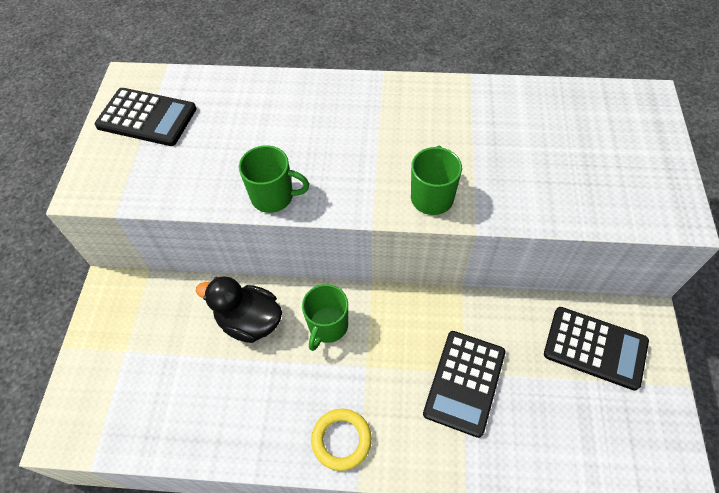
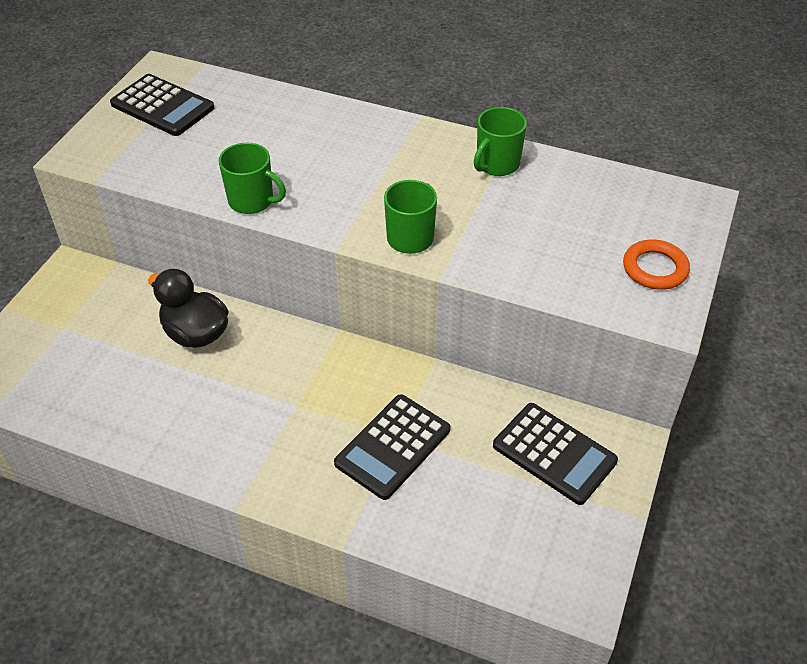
camera: 15 degrees right, 10 degrees down
(327, 326) = (273, 358): green mug -> green mug (497, 164)
(341, 440) = (239, 462): yellow ring -> none
(647, 172) = (655, 268): none -> orange ring

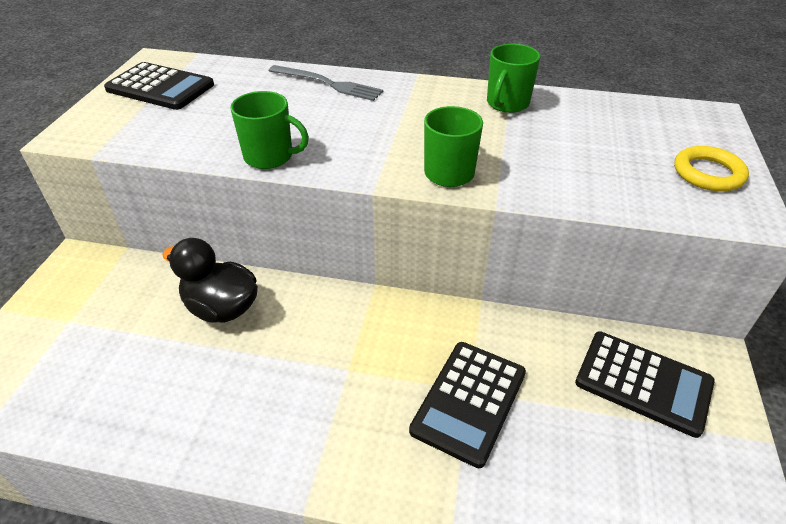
camera: 10 degrees left, 5 degrees down
(325, 119) = (327, 83): none -> grey fork
(655, 268) = (708, 173): orange ring -> yellow ring

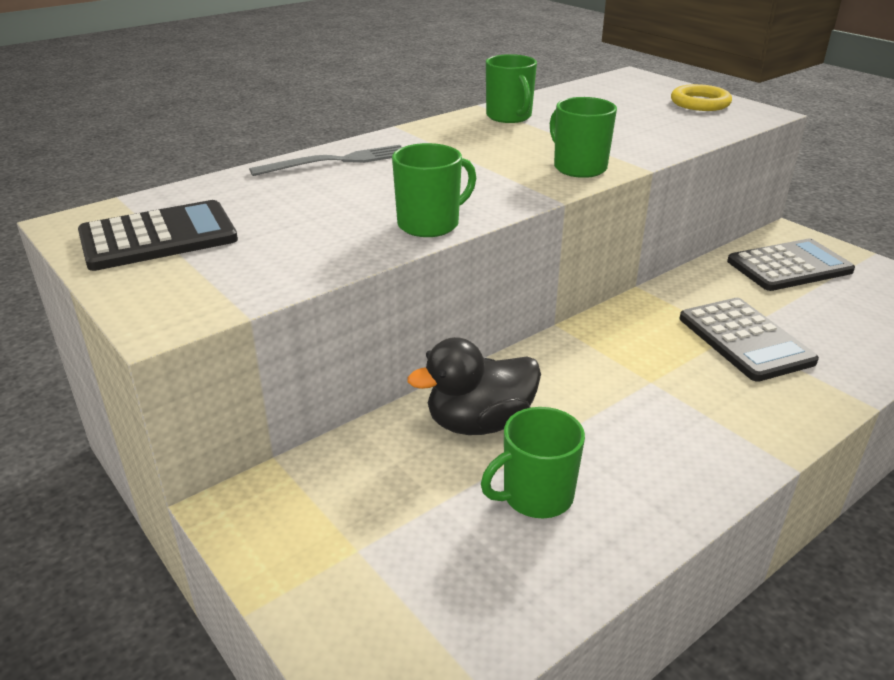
camera: 50 degrees left, 10 degrees down
(164, 371) = (535, 496): none -> green mug

